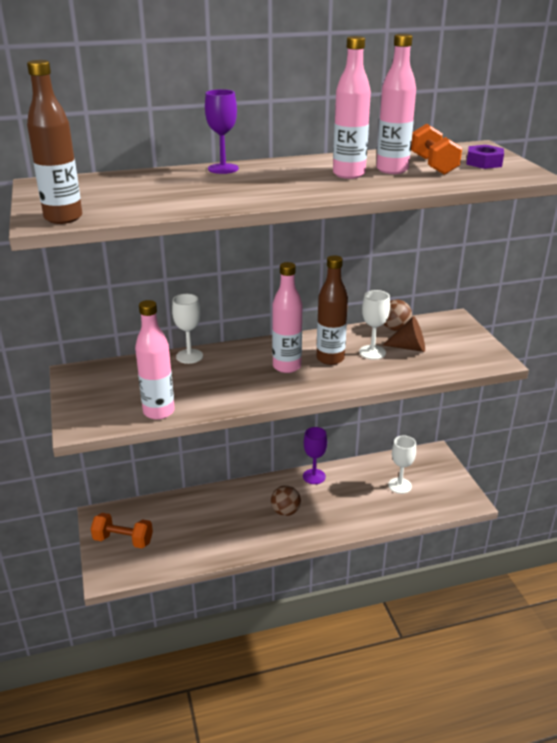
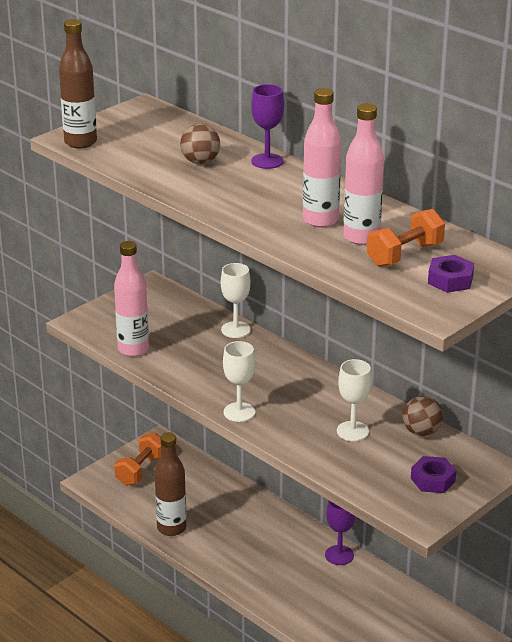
camera: 60 degrees right, 0 degrees up
(123, 540) = (140, 470): orange dumbbell -> orange dumbbell turned 45 degrees clockwise
(285, 511) = (265, 555): brown ball -> brown ball (200, 162)
(286, 366) = (271, 389): pink bottle -> none
(330, 358) = (312, 409): brown bottle -> brown bottle (171, 528)
(400, 485) = (384, 626): white goblet -> white goblet (239, 412)
(409, 347) = (388, 452): brown cone -> none
(453, 342) = (433, 480): none -> purple nut

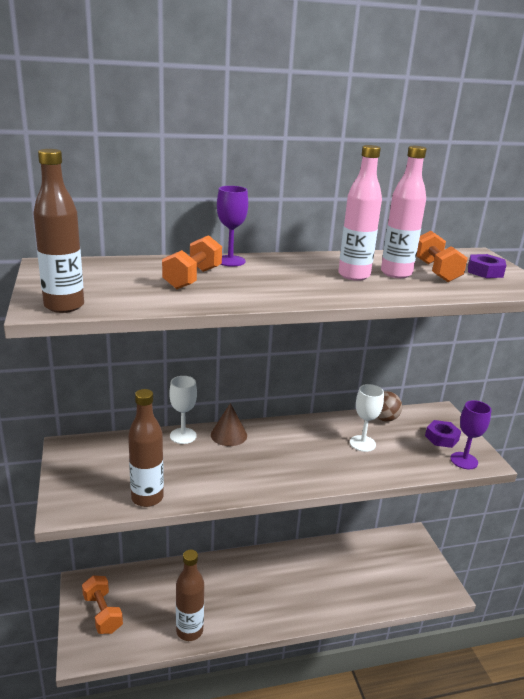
camera: 60 degrees left, 5 degrees down
(133, 349) = (147, 498): pink bottle -> brown bottle
(200, 162) = (193, 278): brown ball -> orange dumbbell
(239, 412) = (295, 482): white goblet -> none
(267, 352) = (229, 435): none -> brown cone
(339, 555) = (295, 553): purple goblet -> purple goblet (464, 460)

